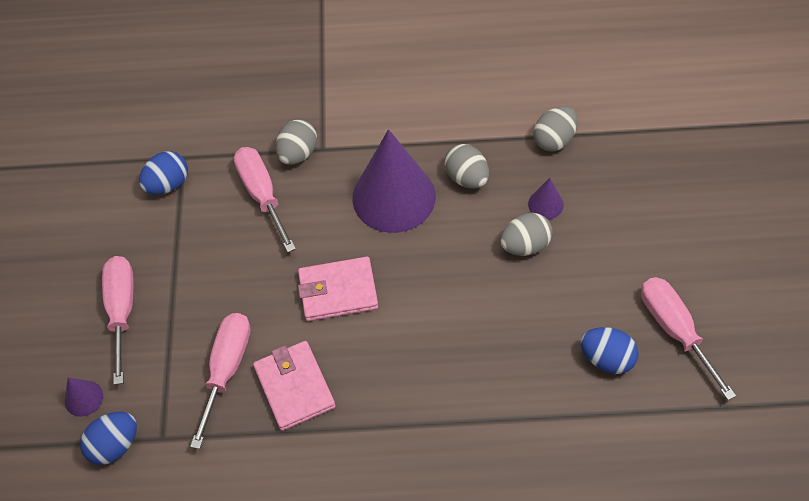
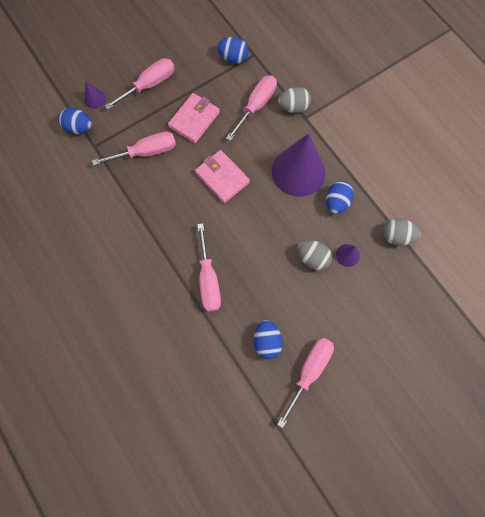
camera: 55 degrees right, 15 degrees up
(294, 387) = (155, 189): pink wallet -> pink wallet (194, 120)
(466, 178) = (336, 202): grey egg -> blue egg
(477, 386) = (208, 280): none -> pink screwdriver

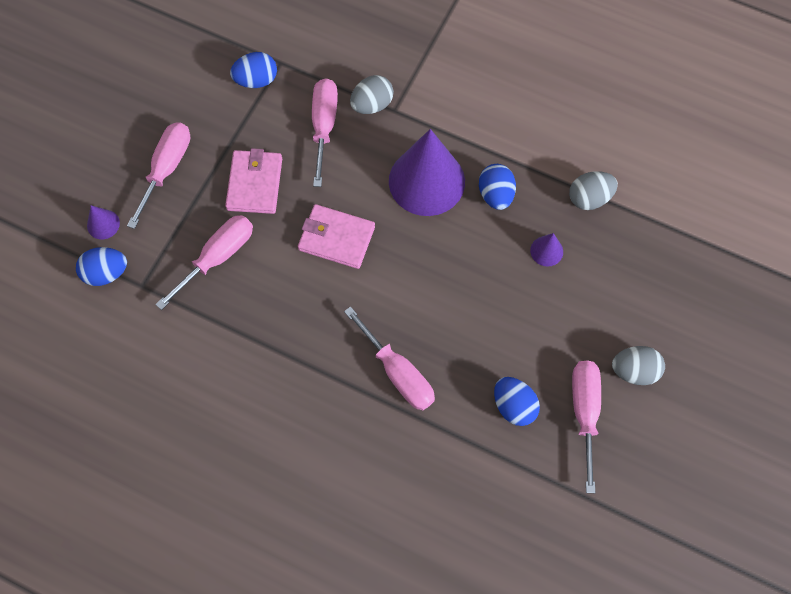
camera: 30 degrees left, 5 degrees down
(312, 258) = (507, 277): grey egg -> grey egg (634, 371)

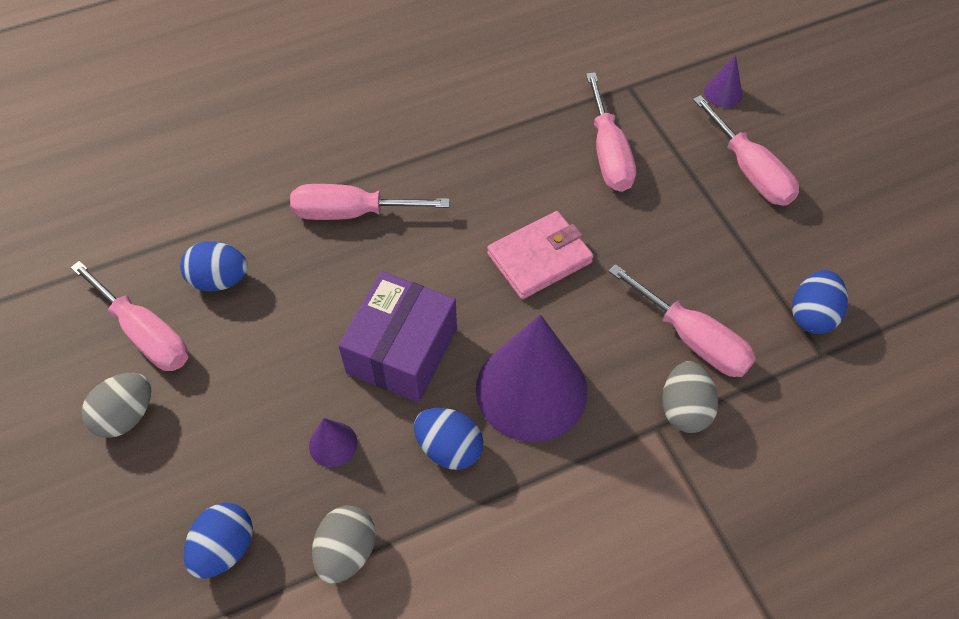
camera: 130 degrees right, 10 degrees down
(106, 273) = (666, 69): blue egg -> blue egg (225, 548)
(255, 184) = (668, 230): pink wallet -> none
(463, 262) = (402, 351): none -> purple box

